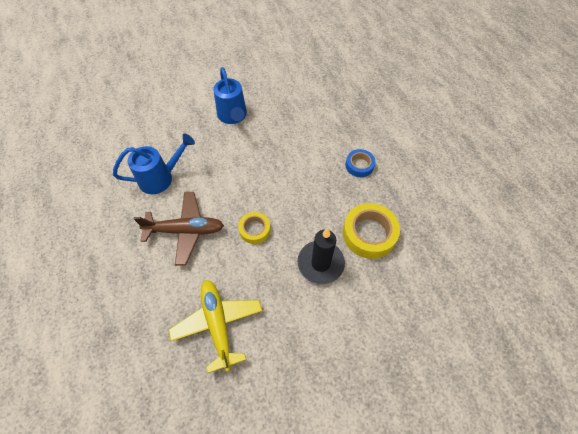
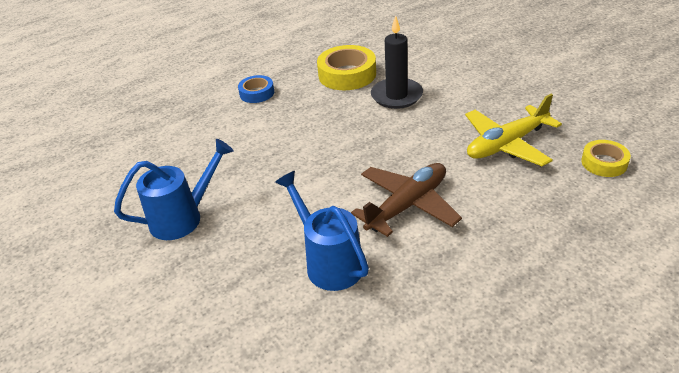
camera: 100 degrees left, 20 degrees down
(185, 230) = (407, 205): brown plane -> brown plane turned 60 degrees clockwise
(254, 229) = (377, 147): yellow tape -> yellow tape (604, 163)

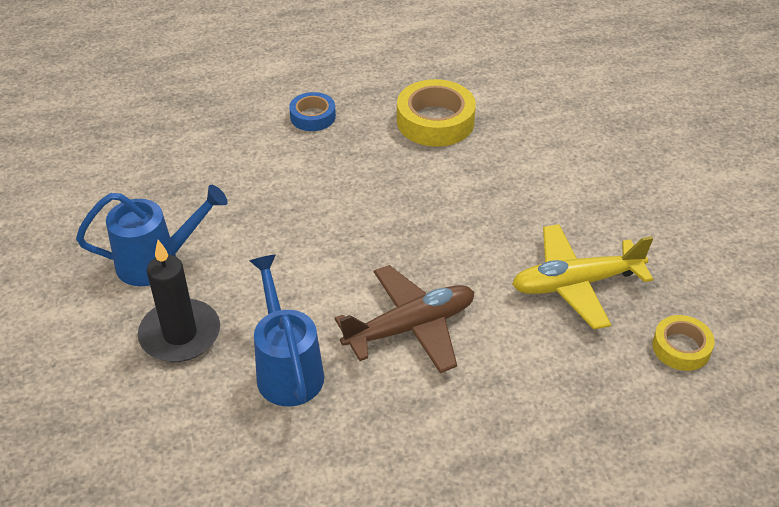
camera: 15 degrees right, 5 degrees up
(396, 96) = (479, 172): black candle -> black candle (180, 334)

